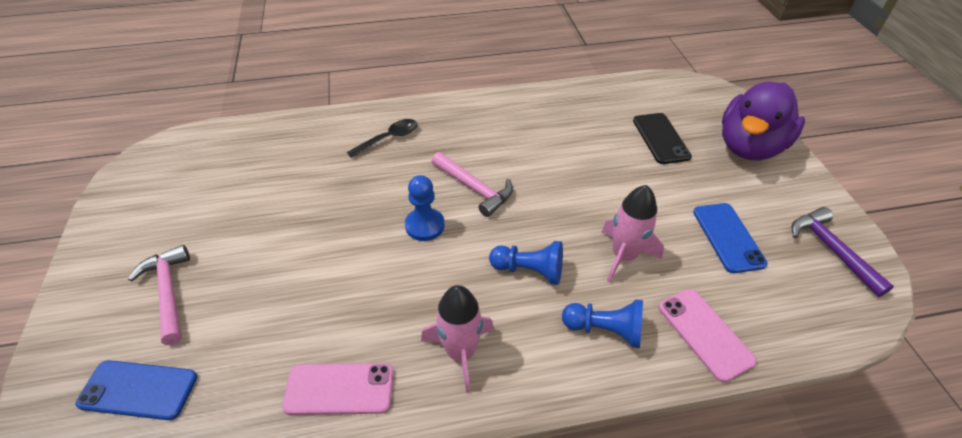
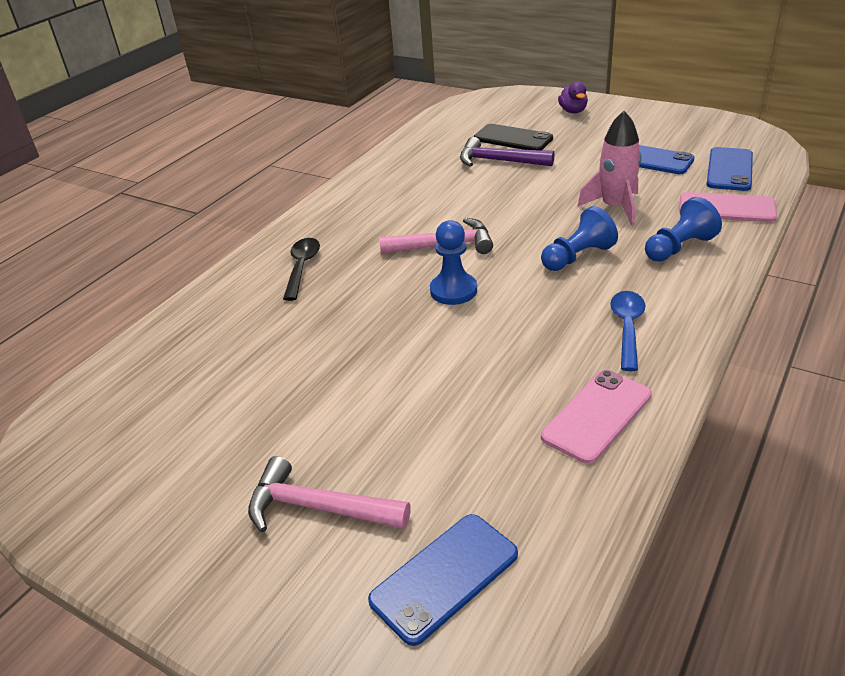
camera: 45 degrees left, 10 degrees down
(460, 352) = (627, 328): pink rocket -> blue spoon
(749, 147) = (573, 111): purple duck -> purple duck, size x0.40
(777, 303) = (729, 170): none -> blue phone
(831, 250) = (705, 130): purple hammer -> purple hammer (498, 161)

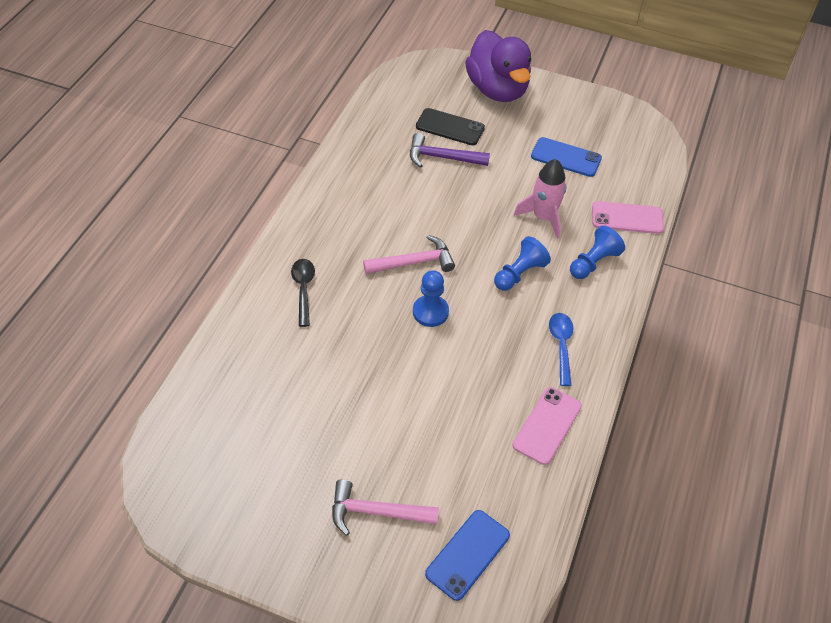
camera: 15 degrees left, 15 degrees up
(573, 111) = (497, 90): purple duck -> purple duck, size x2.48
(729, 170) = (629, 171): blue phone -> none

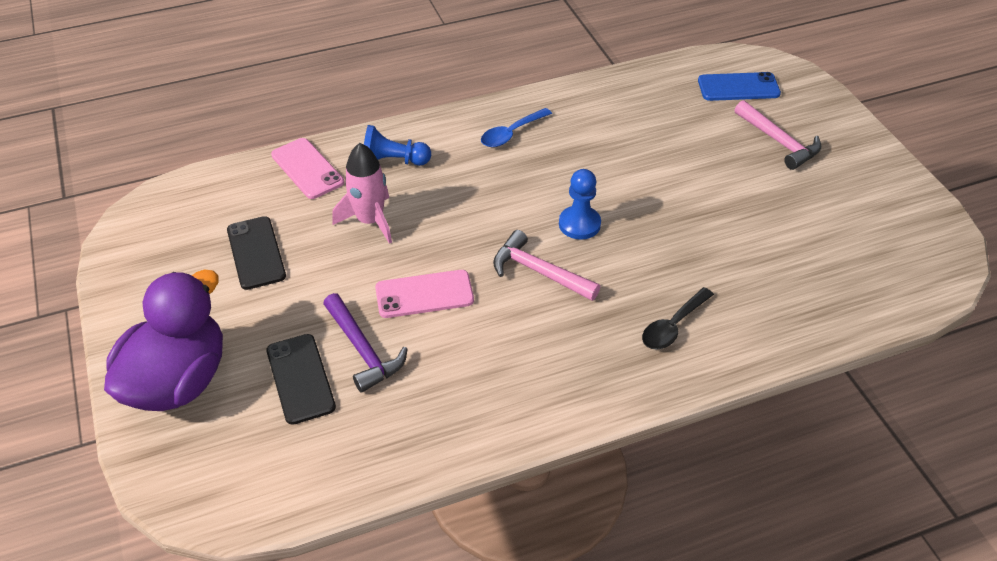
camera: 130 degrees left, 5 degrees down
(519, 273) = (463, 197): blue pawn -> none
(547, 425) = (594, 104): pink phone -> pink phone (424, 294)
(566, 157) = (256, 253): blue phone -> black phone

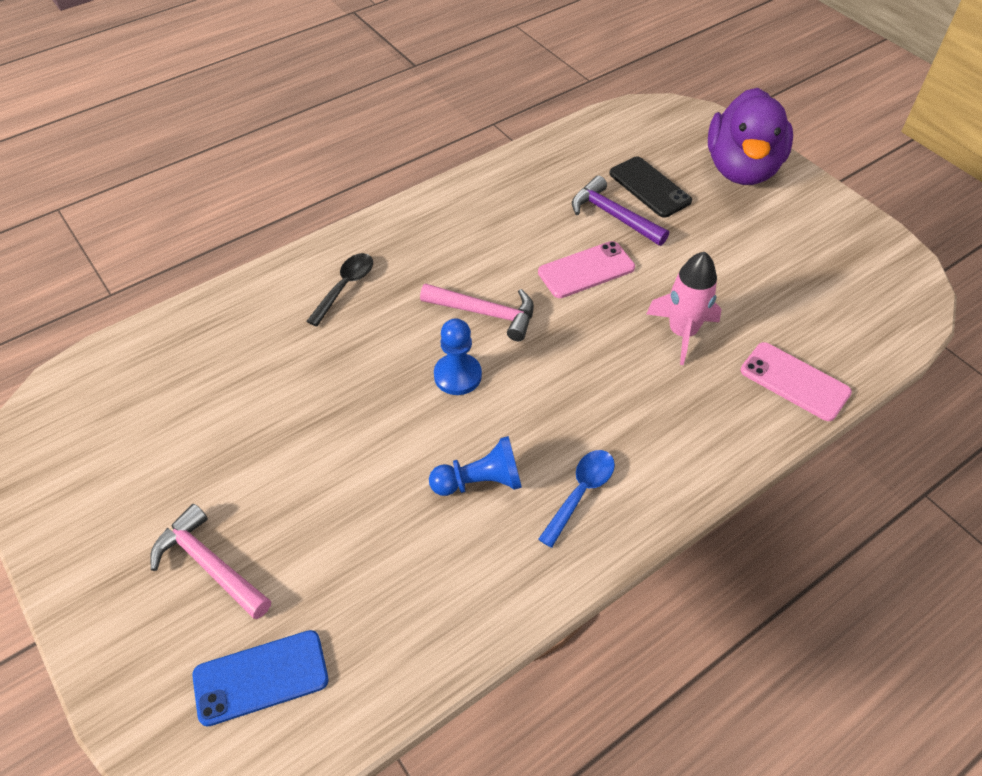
camera: 165 degrees right, 5 degrees up
(256, 253) = (768, 276): black phone -> none
(393, 161) = (704, 414): blue pawn -> blue pawn (480, 481)

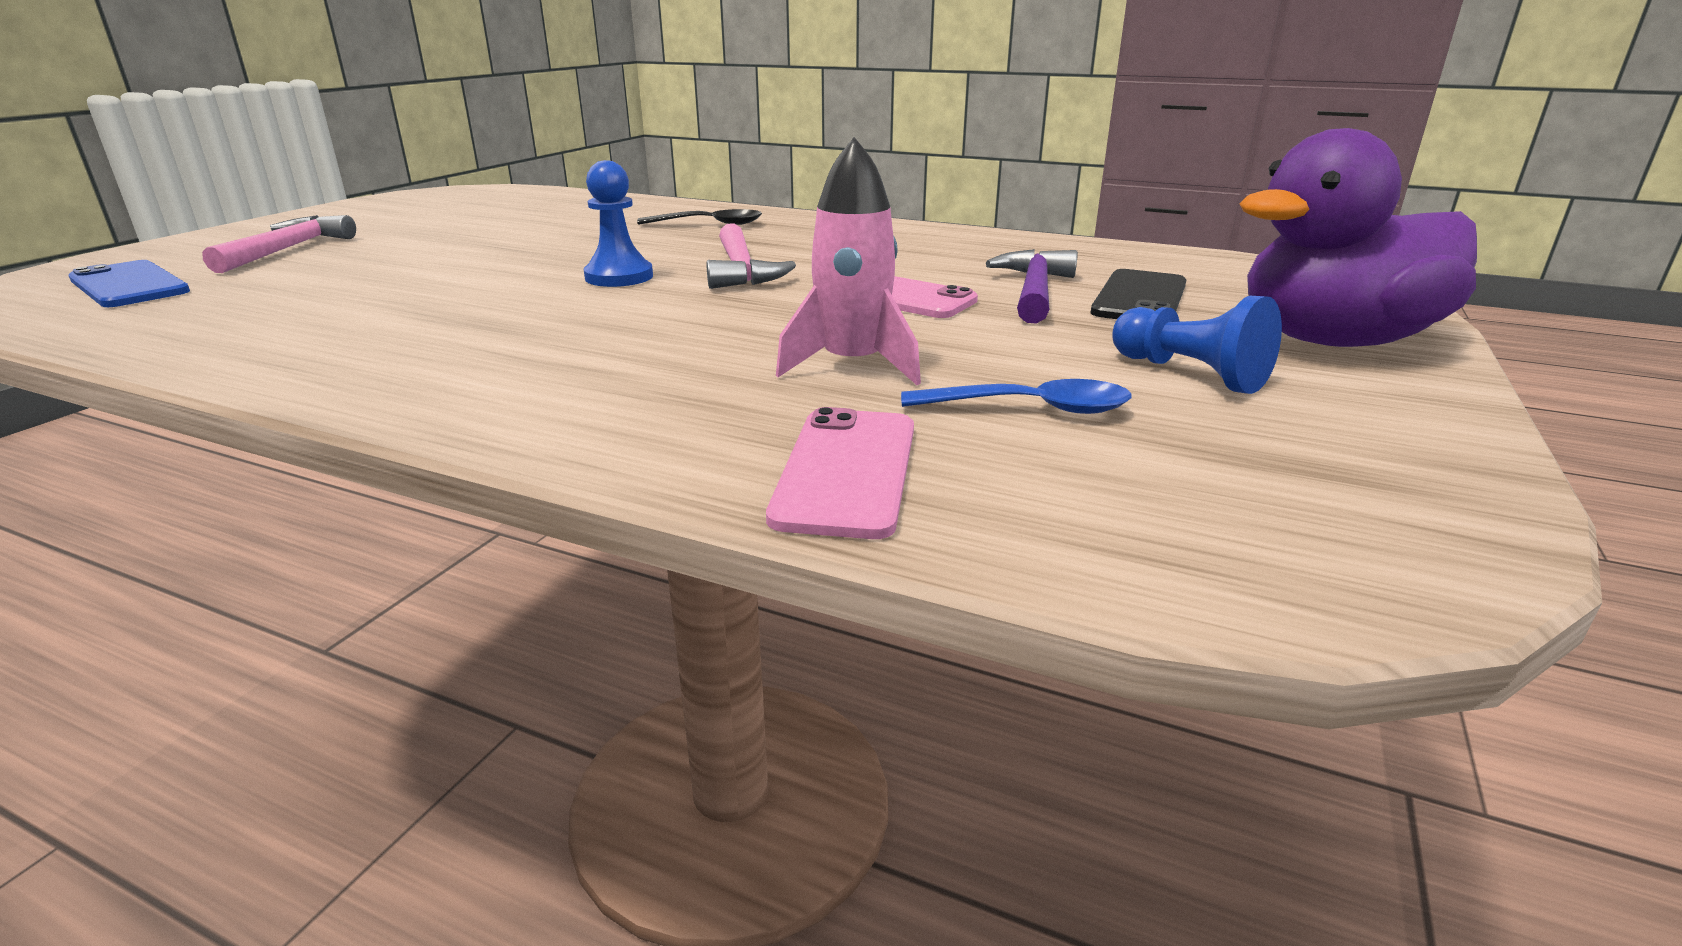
camera: 60 degrees right, 25 degrees down
(480, 481) = (442, 312): blue pawn -> blue pawn (1189, 374)
(581, 493) = (444, 361): blue spoon -> blue spoon (1030, 408)

